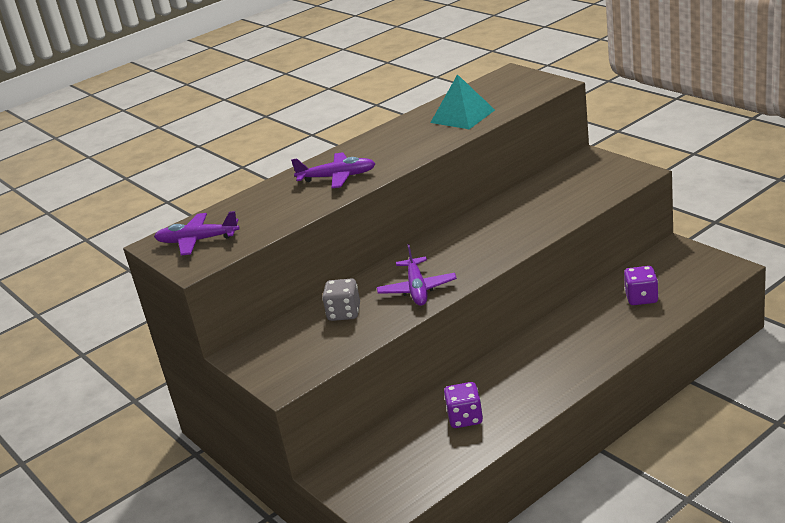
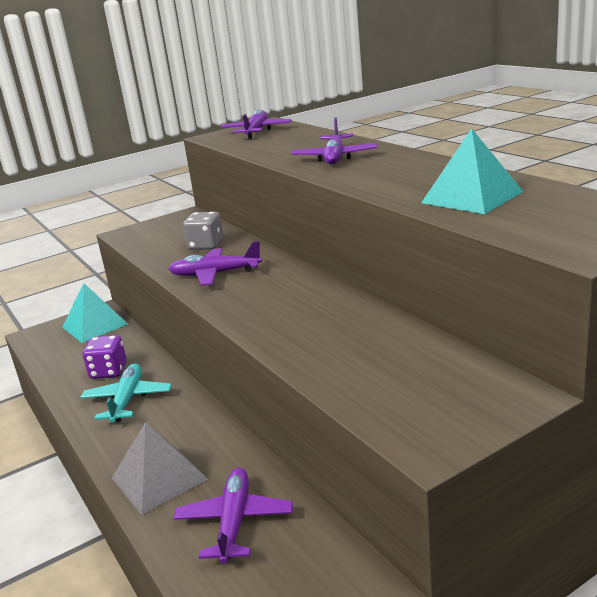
camera: 95 degrees right, 5 degrees down
(364, 466) = (95, 325): none -> turquoise pyramid
(513, 388) = (128, 400): none -> turquoise plane
(610, 339) = (159, 478): none -> grey pyramid
(641, 298) = (235, 521): purple dice -> purple plane

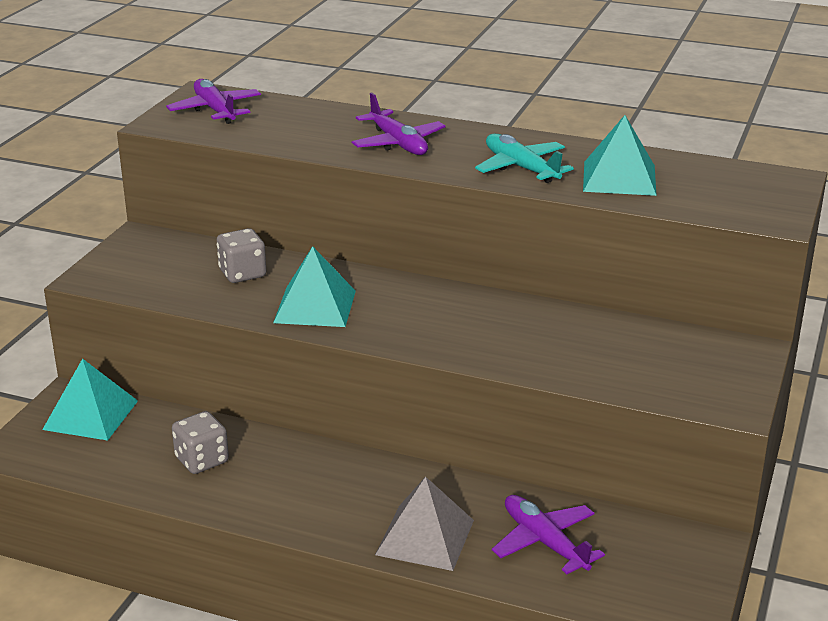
camera: 40 degrees left, 5 degrees up
(108, 371) = (202, 460): purple dice -> grey dice
(128, 400) = (276, 481): turquoise plane -> turquoise plane (521, 168)
(215, 274) = (315, 306): purple plane -> turquoise pyramid

